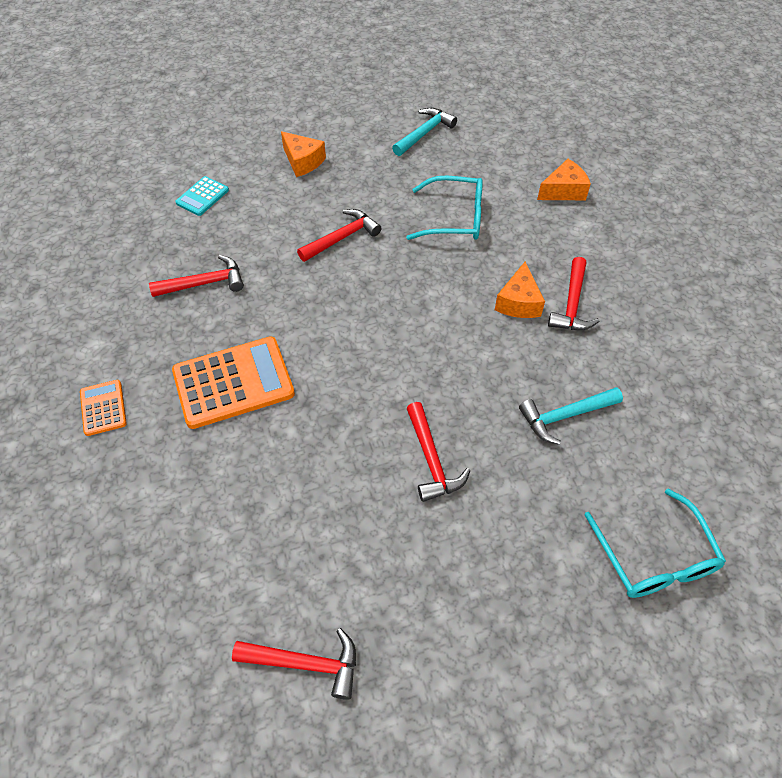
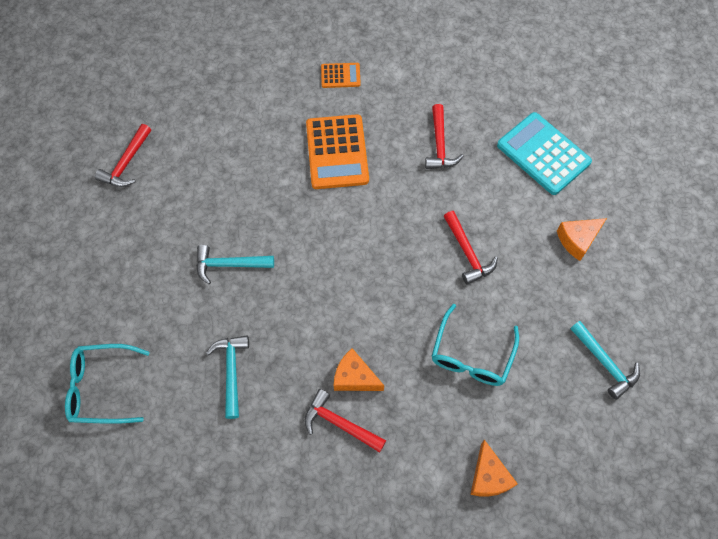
camera: 105 degrees right, 10 degrees up
(202, 196) = (543, 154): turquoise calculator -> turquoise calculator, size x1.96
(431, 459) = (229, 265): red hammer -> turquoise hammer

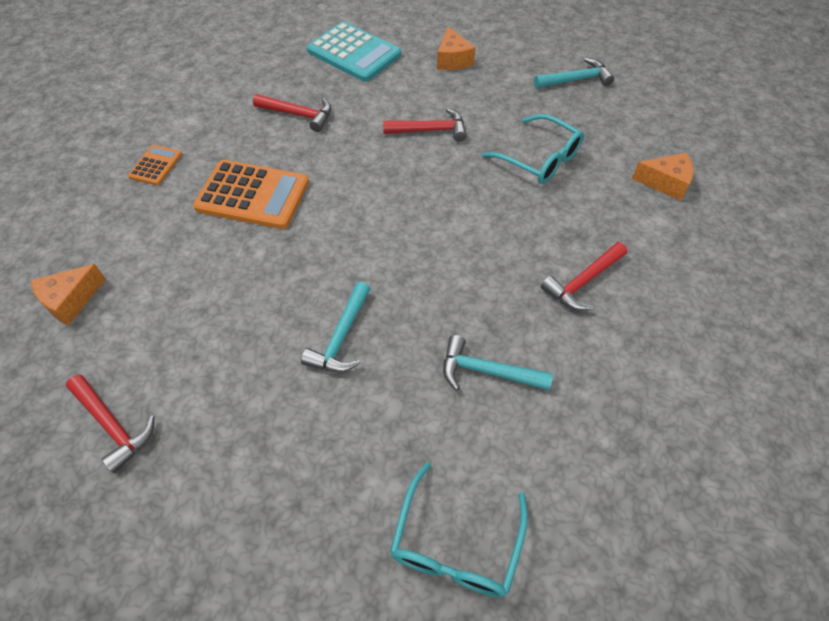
camera: 70 degrees left, 10 degrees down
(354, 377) = (533, 254): orange cheese -> orange cheese (71, 301)
(543, 154) = (354, 53): turquoise calculator -> turquoise calculator turned 120 degrees counterclockwise

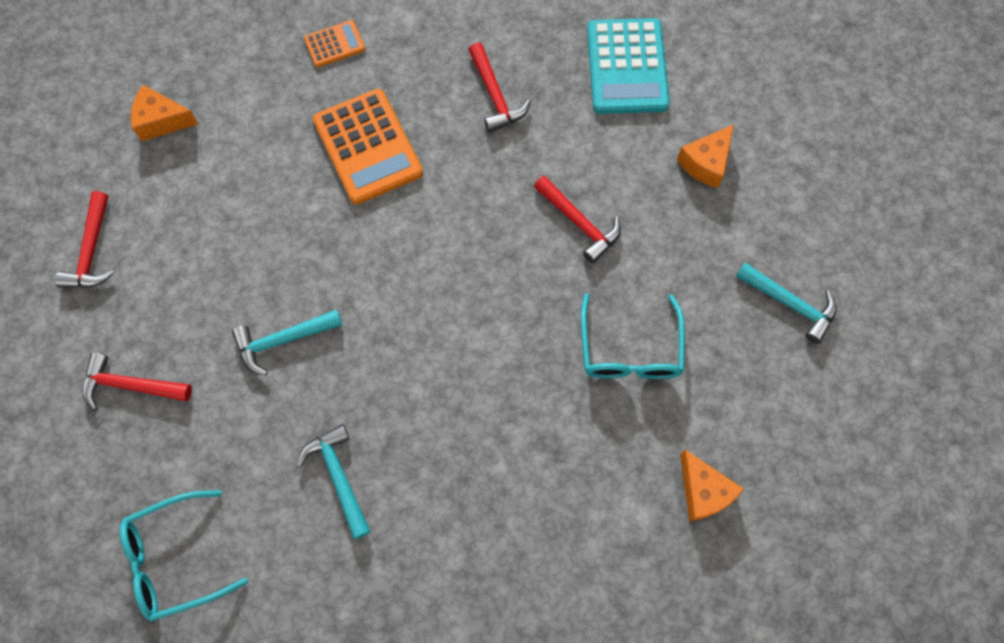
camera: 50 degrees right, 15 degrees up
(583, 282) = (500, 493): red hammer -> red hammer (131, 385)

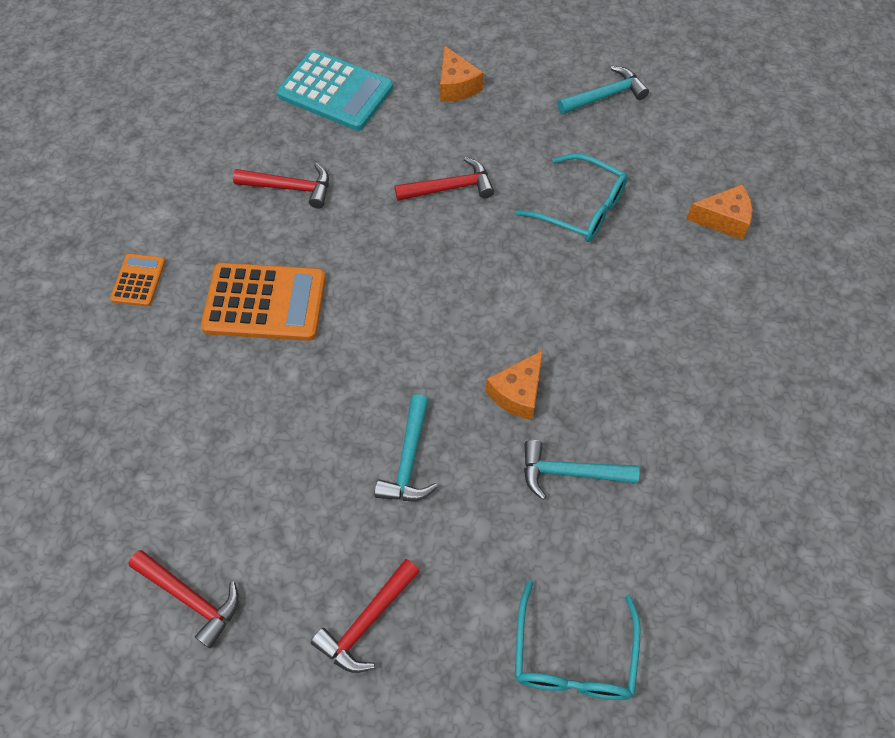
camera: 60 degrees left, 10 degrees down
(162, 121) = (95, 465): orange cheese -> orange cheese (518, 393)

